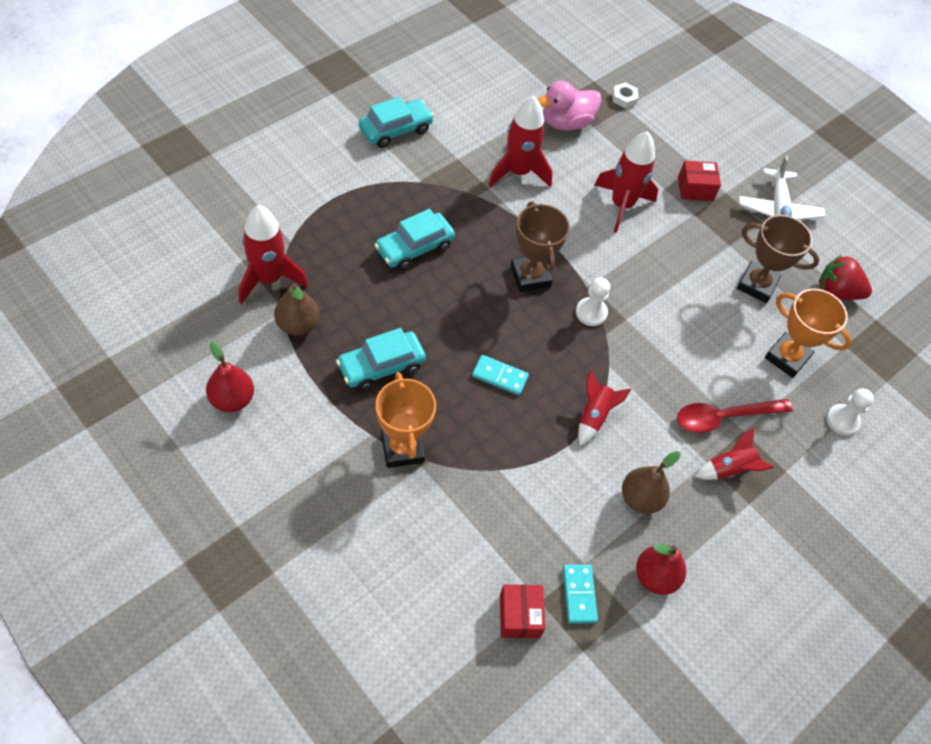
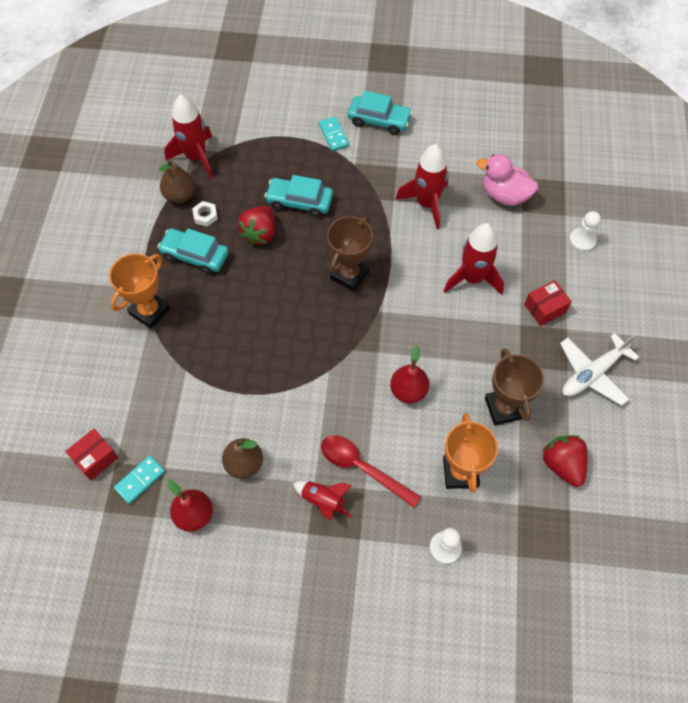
camera: 55 degrees right, 5 degrees up
(232, 399) = (99, 209): red pear -> red pear (408, 391)
(414, 301) = (260, 233): none -> red strawberry
(500, 376) = (253, 318): turquoise domino -> turquoise domino (334, 135)
(591, 312) = (360, 329): white pawn -> white pawn (582, 240)
(594, 416) = (279, 391): red rocket -> none
(624, 98) = (572, 208): white nut -> white nut (205, 216)
(695, 189) = (545, 308): red box -> red box turned 75 degrees counterclockwise

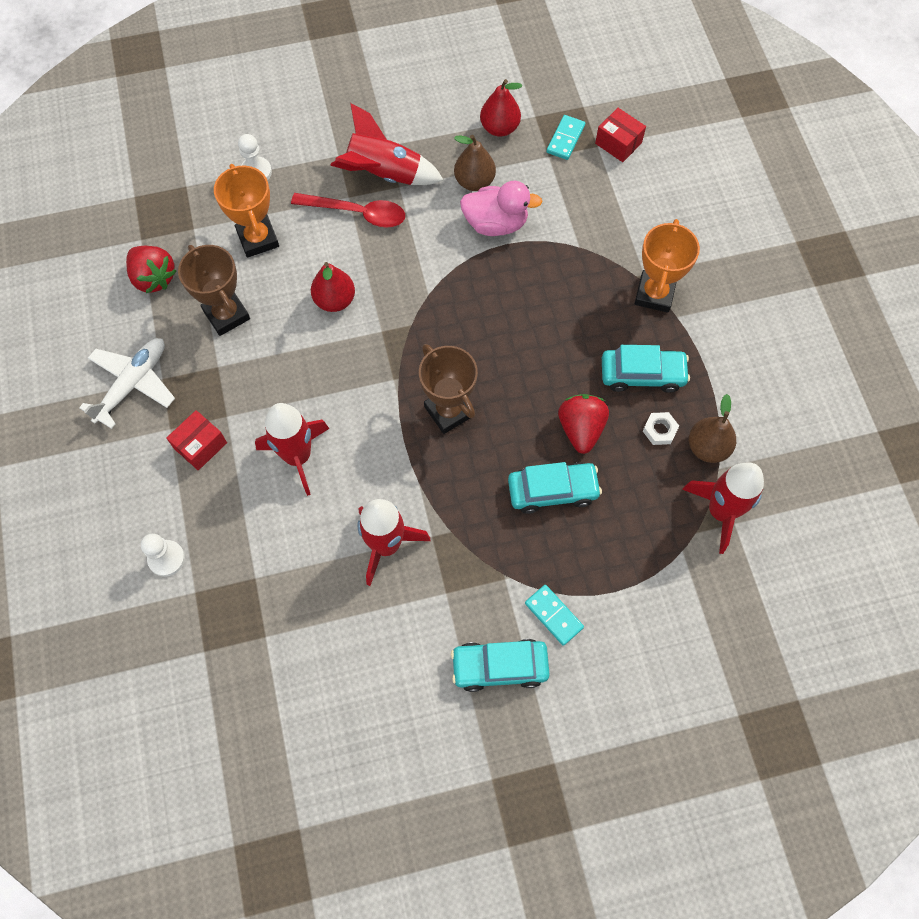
camera: 160 degrees right, 5 degrees up
(95, 458) = (618, 143): red box -> red box turned 75 degrees counterclockwise
(323, 501) = (385, 174): red rocket -> red rocket, size x1.69
(349, 275) = (449, 411): brown trophy -> brown trophy turned 45 degrees counterclockwise
(504, 195) = (284, 596): pink duck -> pink duck (496, 223)

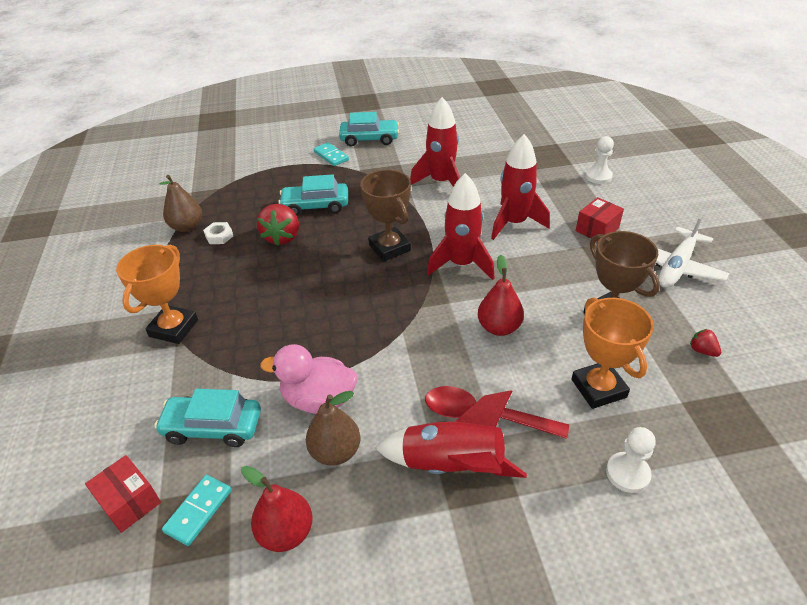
camera: 175 degrees left, 25 degrees down
(154, 278) = (702, 351): red strawberry -> red strawberry, size x0.49
(642, 374) = (216, 269): turquoise car -> turquoise car (213, 427)
(720, 511) = (197, 196): red rocket -> red rocket (461, 264)

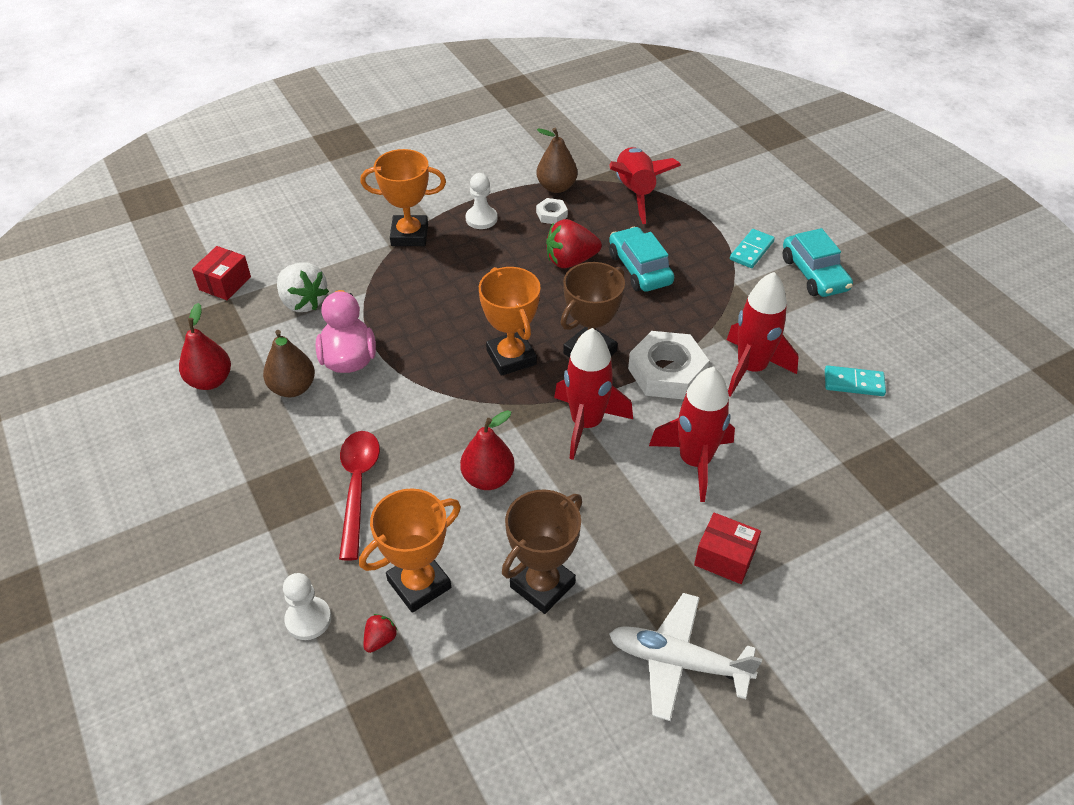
camera: 70 degrees right, 5 degrees up
(198, 511) = (222, 323): turquoise domino -> turquoise domino (854, 383)
(213, 427) = (303, 302): turquoise car -> white strawberry
(373, 290) = (511, 357): none -> orange trophy
(427, 217) = (667, 372): none -> white nut
(452, 465) = (293, 473): red rocket -> red rocket (635, 192)
(598, 176) = (868, 547): white pawn -> white pawn (481, 219)
(702, 351) = (512, 693): red strawberry -> red strawberry (380, 639)

